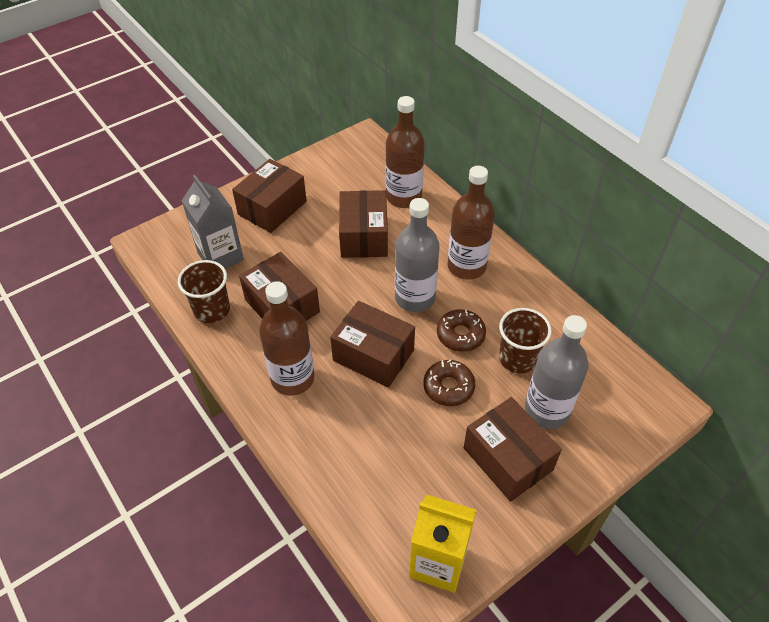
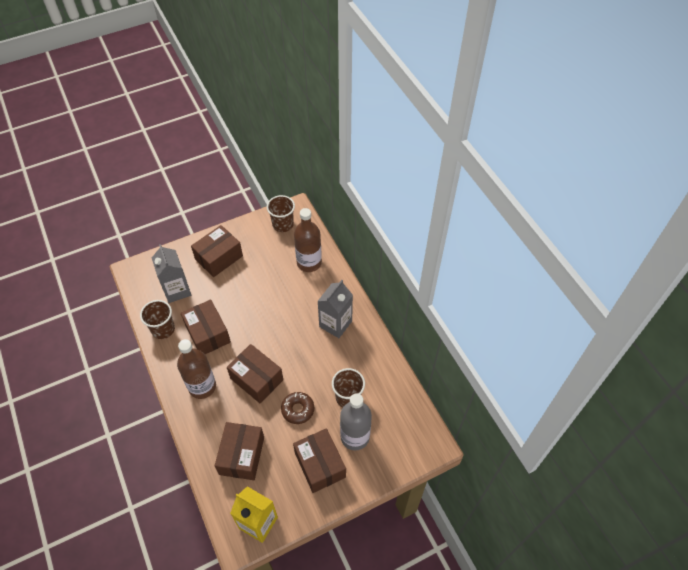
camera: 10 degrees right, 5 degrees up
(352, 157) = (283, 224): none -> brown cup
(364, 236) = (274, 289): brown box -> brown box (242, 455)
(415, 298) = (294, 342): grey bottle -> none
(460, 335) = (316, 374): brown donut -> none
(466, 266) = (335, 324): brown bottle -> grey carton

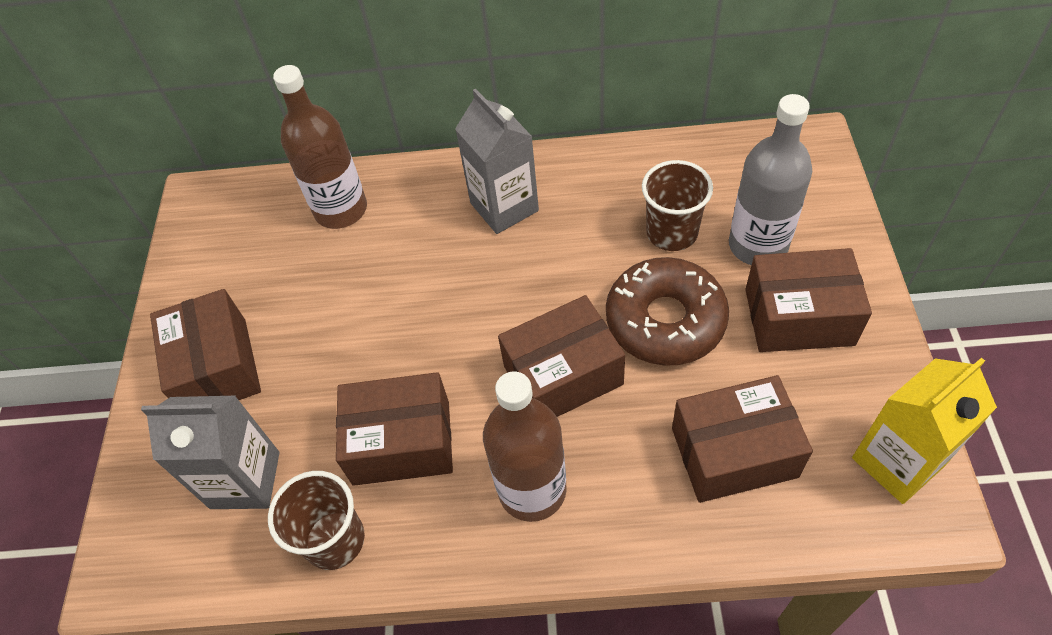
camera: 60 degrees left, 0 degrees up
(242, 455) = (734, 452): brown box -> brown box turned 45 degrees counterclockwise
(283, 224) = (219, 228): brown cup -> none
(298, 409) = (665, 320): brown donut -> brown donut, size x1.66

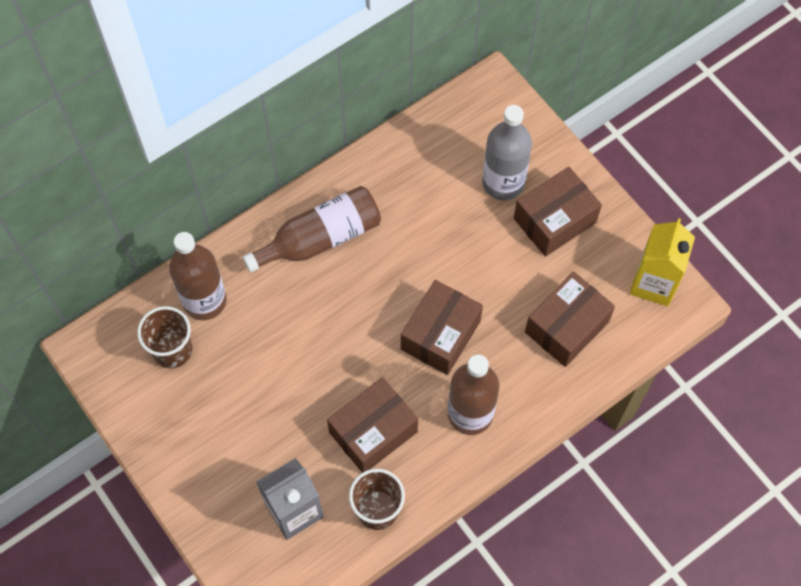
camera: 40 degrees left, 10 degrees up
(217, 367) = (213, 456): brown box -> none
(504, 207) = (320, 238): grey carton -> brown bottle
(665, 320) = (478, 265): brown donut -> none
(672, 232) = (444, 201): brown cup -> brown cup (172, 350)

